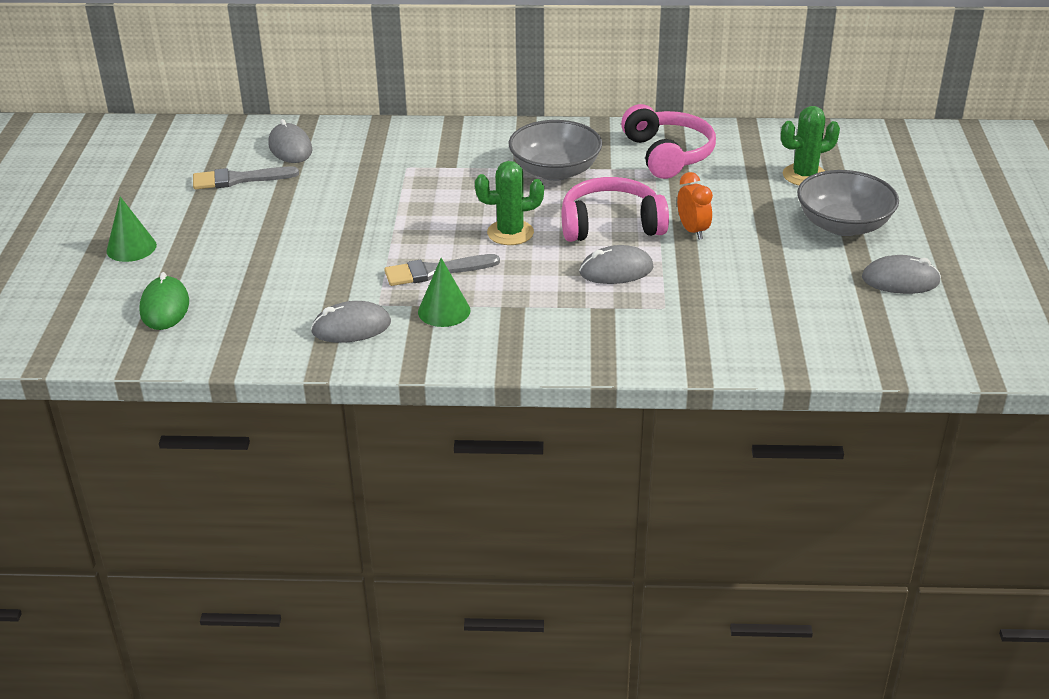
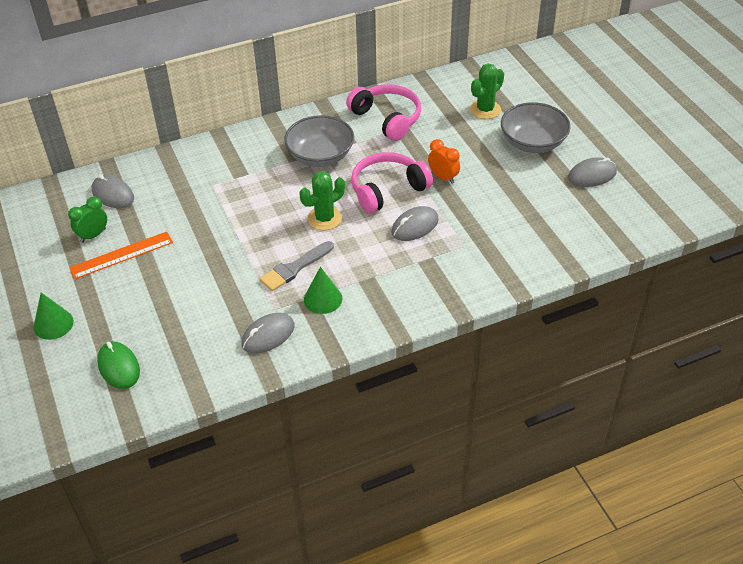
camera: 25 degrees left, 10 degrees up
(239, 179) = (93, 235): grey brush -> green clock
(253, 205) = (121, 255): none -> orange ruler

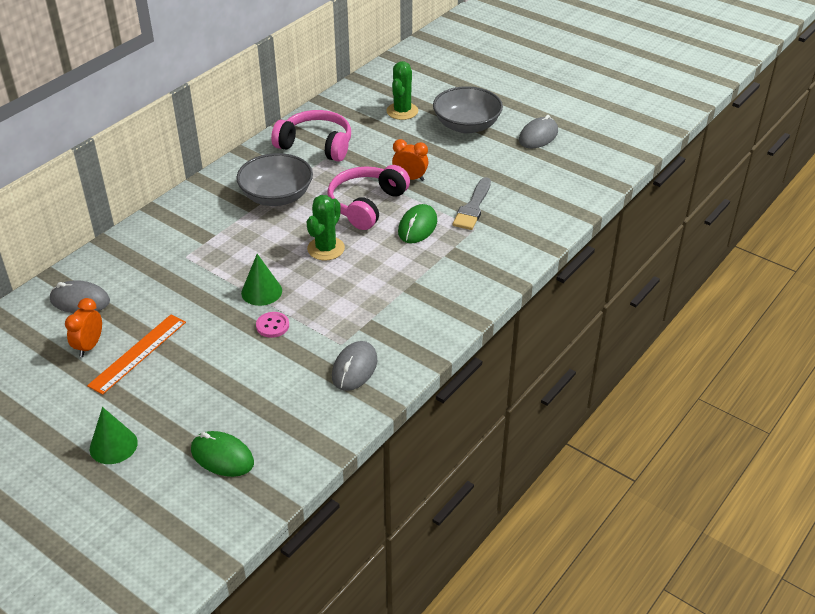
camera: 30 degrees left, 5 degrees down
(93, 235) = (89, 346): green clock -> orange clock
(233, 271) = (272, 326): none -> pink button
(295, 268) = (332, 301): grey brush -> grey brush (473, 207)
(323, 299) = (382, 317): green cone -> green cone (261, 291)
(415, 226) = (417, 227): grey mouse -> green mouse

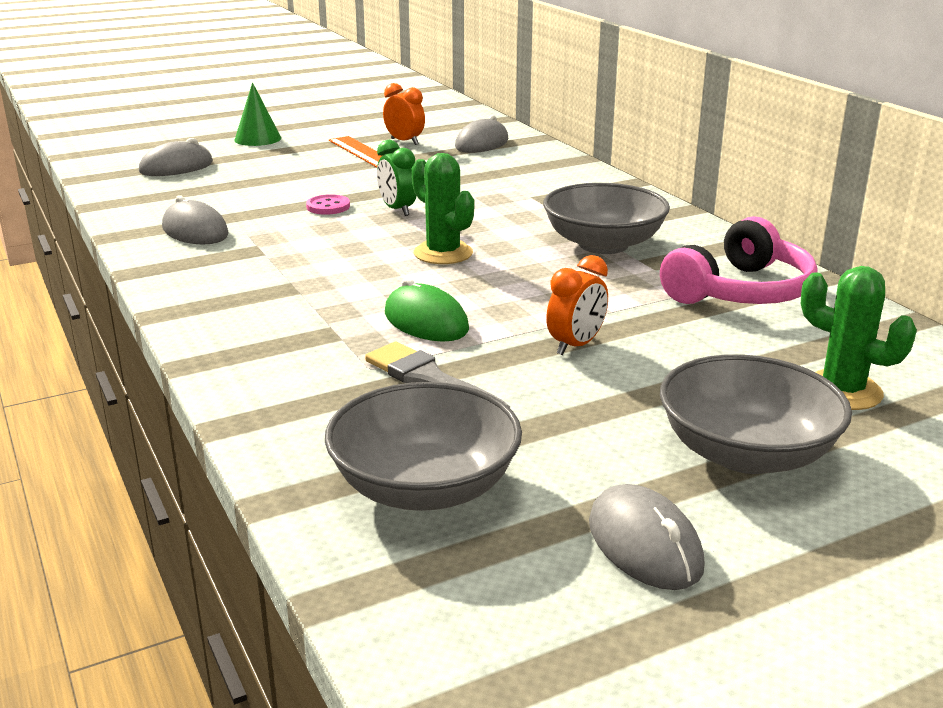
camera: 115 degrees right, 15 degrees down
(222, 456) = (176, 167): green mouse -> grey mouse
(261, 291) = (397, 210): green cone -> green clock
(366, 204) = (526, 296): pink headphones -> none
(548, 185) = (424, 487): none -> grey bowl

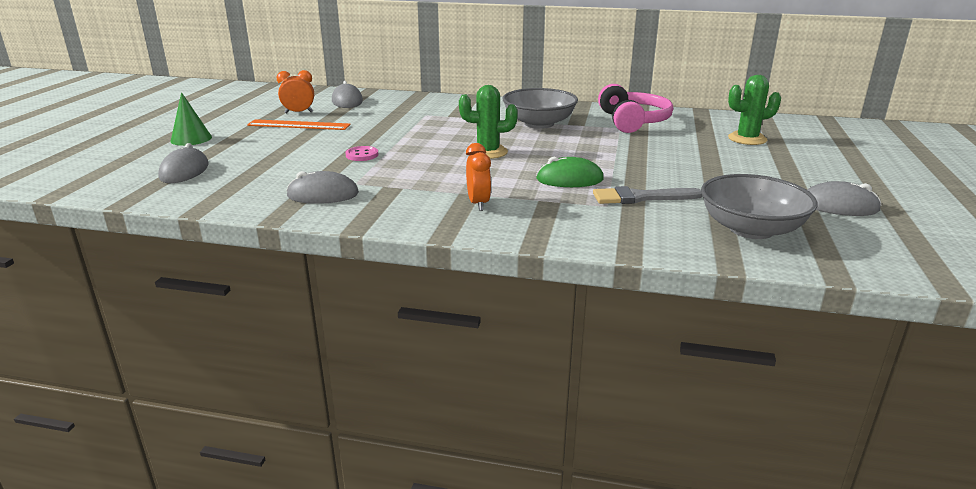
camera: 50 degrees left, 0 degrees up
(397, 210) = (404, 143): green clock -> none
(576, 345) = (644, 162): orange clock -> orange clock (478, 204)
(746, 453) = (781, 168): grey bowl -> none

